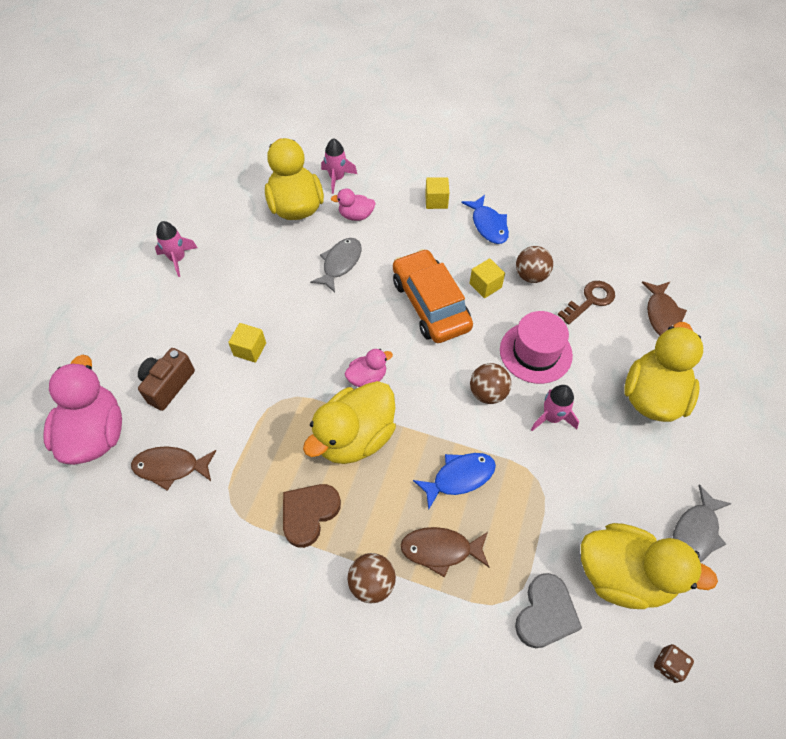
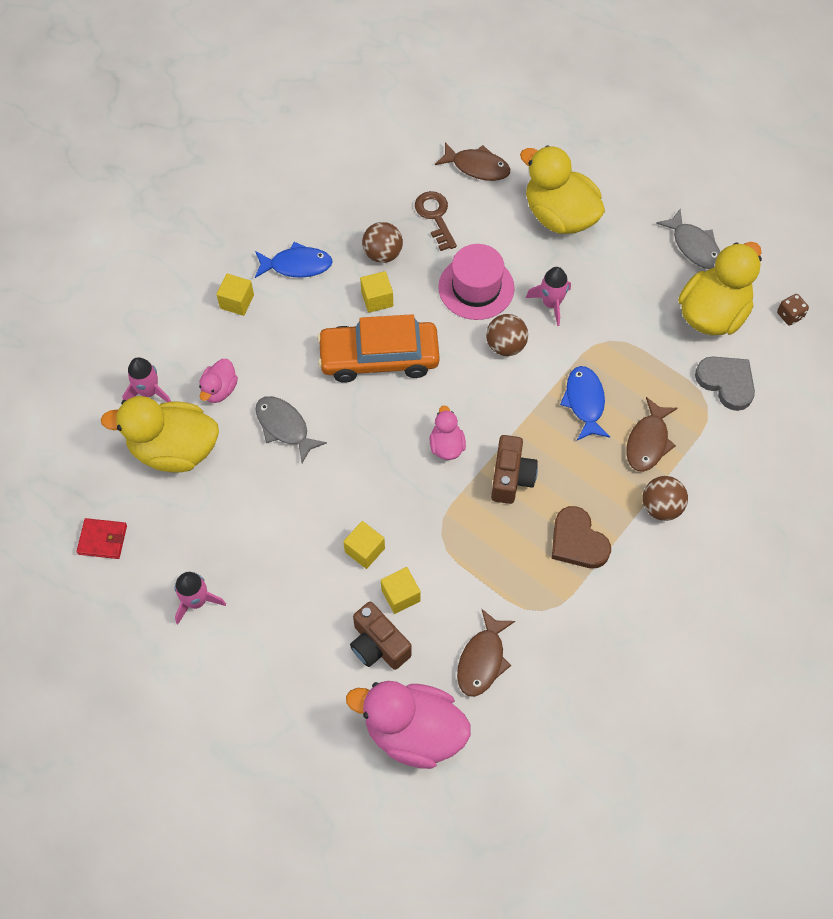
camera: 70 degrees left, 5 degrees up
(212, 193) = (102, 540): none -> red wallet
(216, 387) = (400, 595): none -> yellow cube
(355, 437) = (511, 477): yellow duck -> brown camera

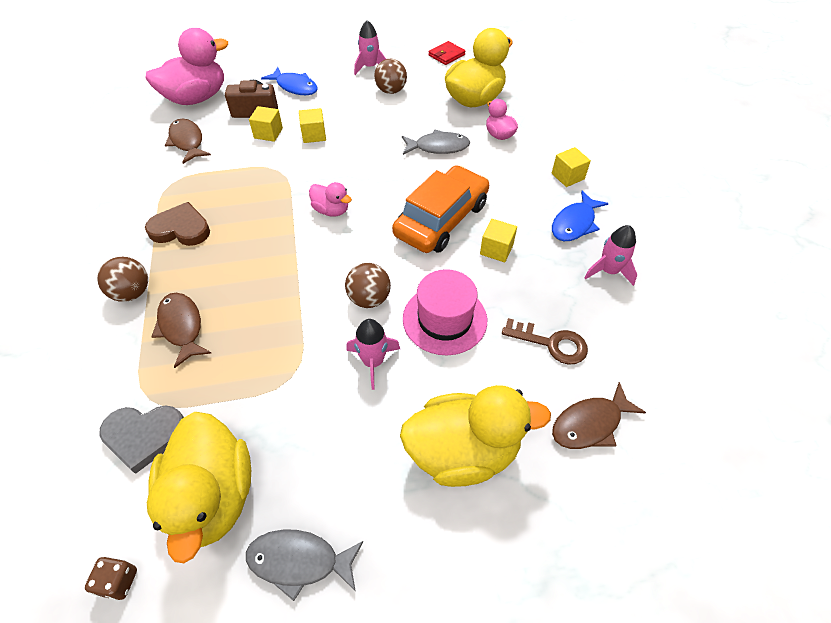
camera: 130 degrees right, 10 degrees down
(149, 392) = (529, 108): pink rocket -> pink rocket (609, 271)
(382, 254) = (540, 280): brown ball -> brown ball (391, 91)
(511, 477) = (266, 227): brown camera -> none
(584, 402) = (263, 312): blue fish -> blue fish (295, 87)

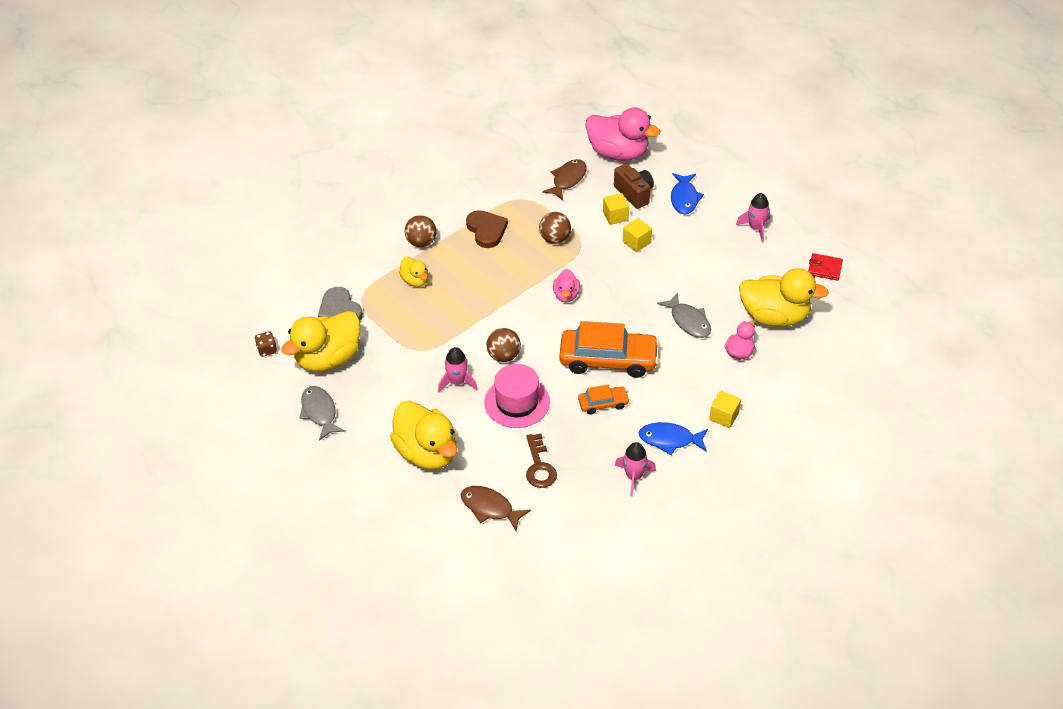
camera: 60 degrees right, 5 degrees down
(181, 327) = (415, 280): brown fish -> yellow duck
(391, 91) = (735, 258): brown ball -> brown ball (555, 239)
(496, 249) = (603, 403): yellow cube -> orange car

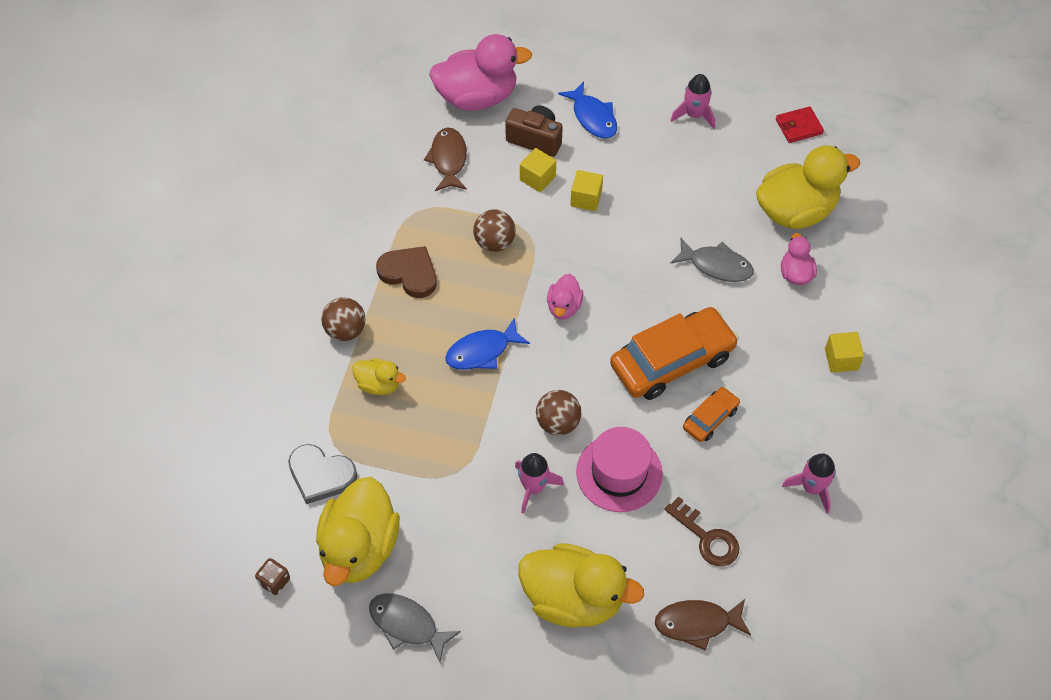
camera: 35 degrees left, 10 degrees up
(566, 295) = (564, 307): pink duck -> pink duck turned 45 degrees clockwise
(670, 440) = (811, 420): blue fish -> blue fish (482, 351)

